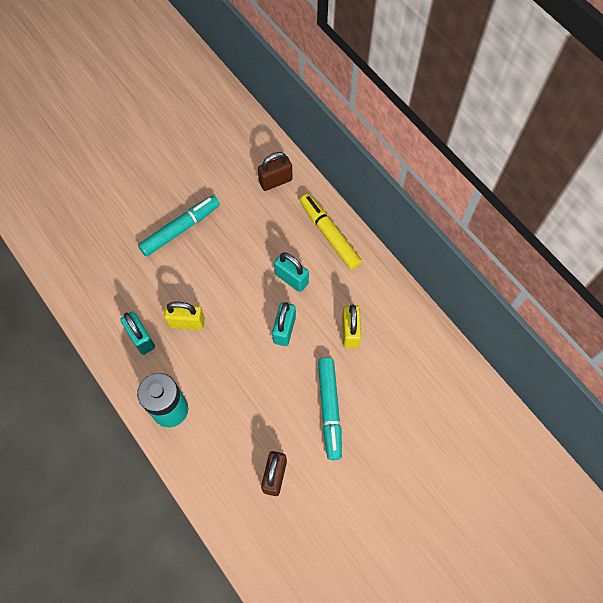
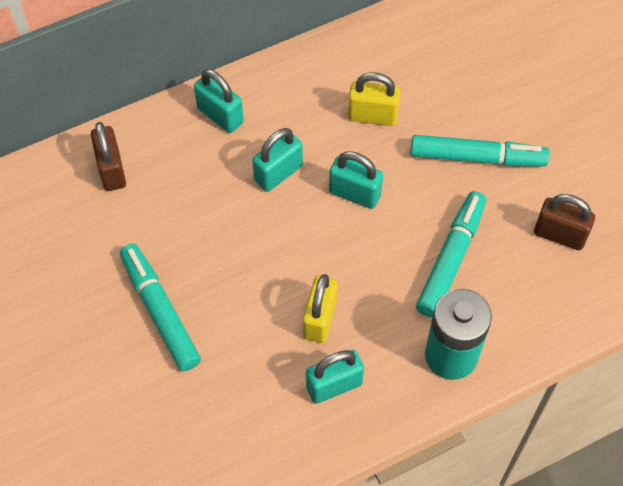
camera: 80 degrees left, 5 degrees down
(243, 400) = (450, 259): none -> turquoise marker
(329, 235) = (220, 115): yellow marker -> turquoise padlock

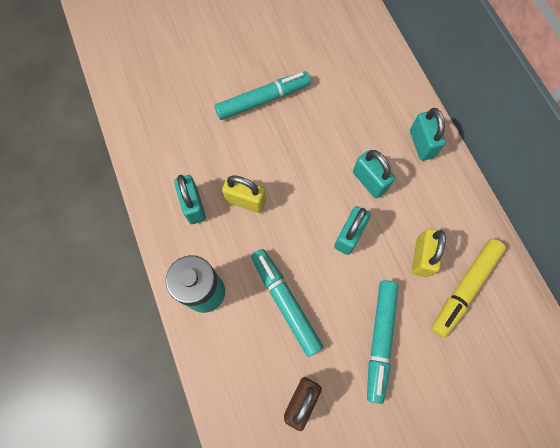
camera: 95 degrees right, 10 degrees up
(111, 170) = (375, 73): brown padlock -> none
(220, 115) = (421, 144): turquoise padlock -> turquoise padlock turned 60 degrees counterclockwise
(404, 74) = (465, 288): none -> yellow marker
(450, 259) = (285, 303): turquoise marker -> turquoise marker turned 150 degrees counterclockwise

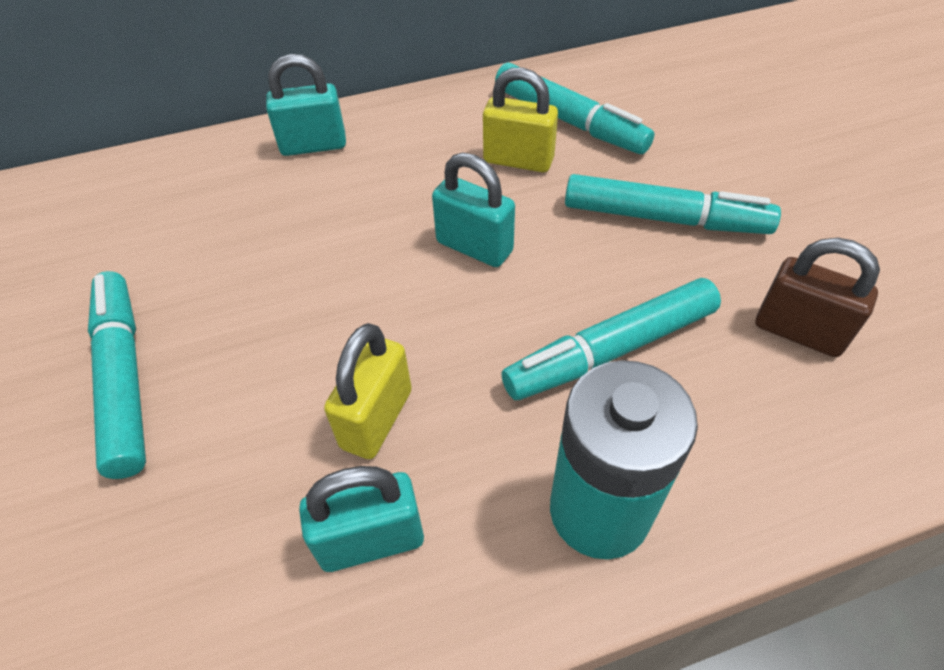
camera: 85 degrees left, 20 degrees down
(369, 181) = (370, 213): turquoise padlock -> none
(465, 288) = (568, 120): yellow marker -> turquoise marker

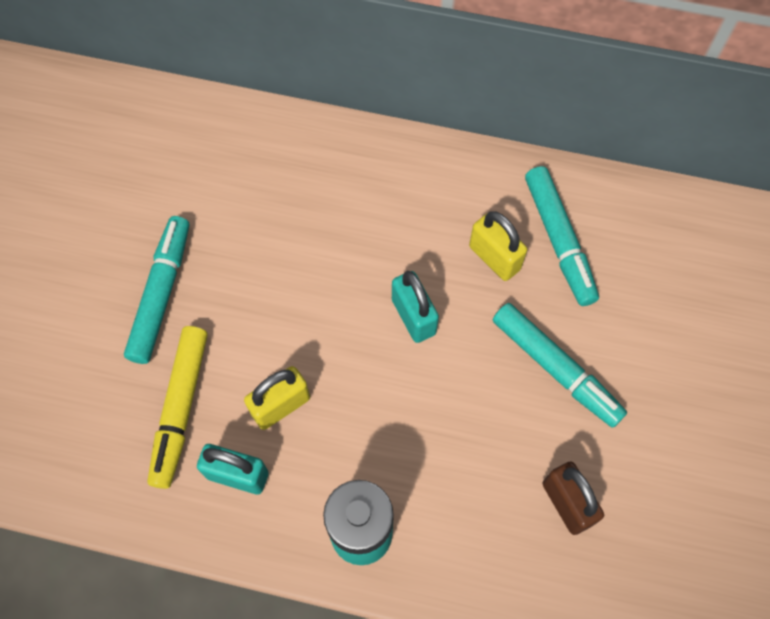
camera: 30 degrees right, 15 degrees up
(230, 500) = (181, 408): none -> yellow marker
(313, 145) = (363, 161): turquoise padlock -> none
(612, 350) = (443, 444): turquoise marker -> none

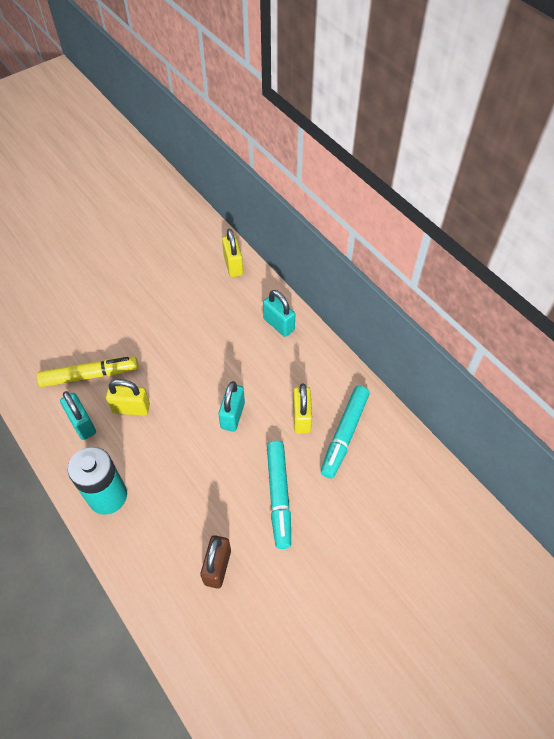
camera: 40 degrees right, 10 degrees down
(161, 294) = (130, 320): turquoise marker -> none
(181, 408) = (89, 375): yellow marker -> yellow marker turned 150 degrees counterclockwise
(226, 124) = (233, 265): none -> yellow padlock
(359, 162) = (279, 324): none -> turquoise padlock

